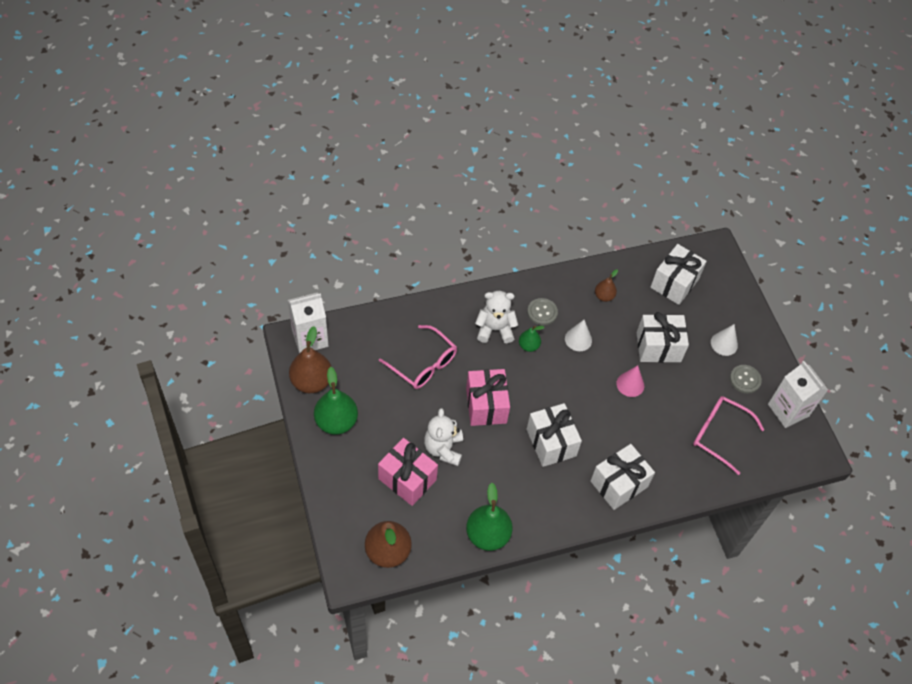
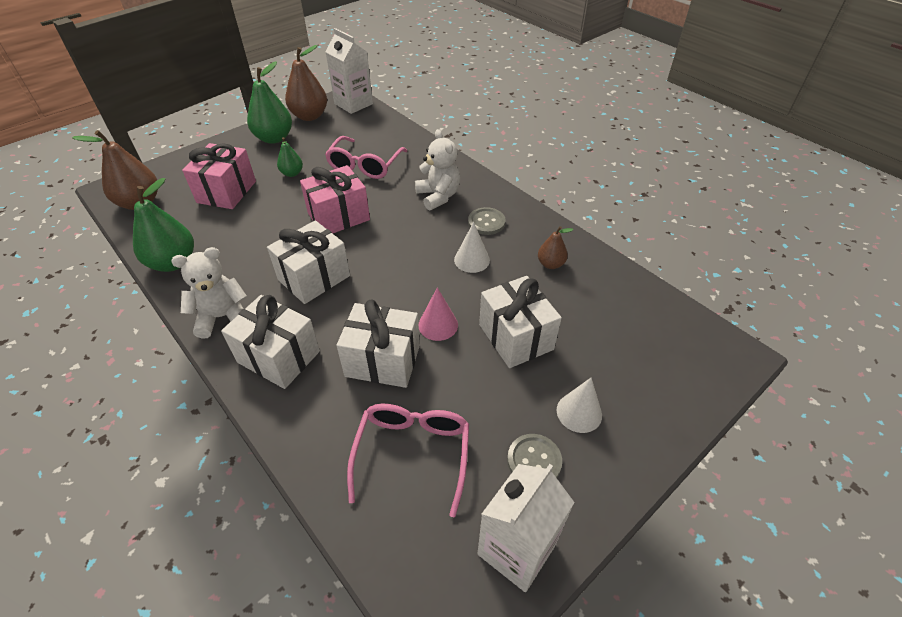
camera: 70 degrees right, 10 degrees down
(443, 449) = (271, 204): white teddy bear -> white teddy bear (222, 317)
(528, 346) = (434, 225): green pear -> green pear (292, 173)
(674, 283) = (631, 324): white gift -> white gift (383, 360)

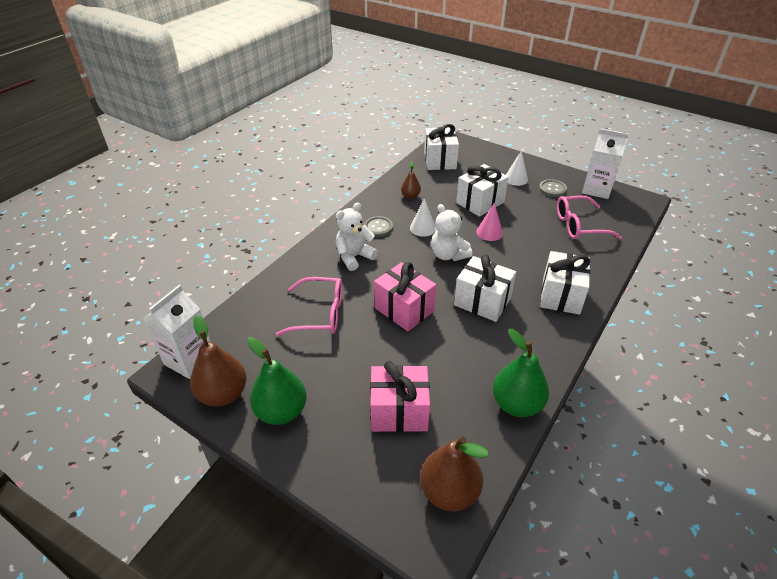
camera: 105 degrees left, 5 degrees down
(222, 317) = (550, 340): white teddy bear -> white teddy bear (448, 255)
(292, 173) = (349, 366): green pear -> none
(383, 360) = (531, 249): white gift -> white gift (440, 160)

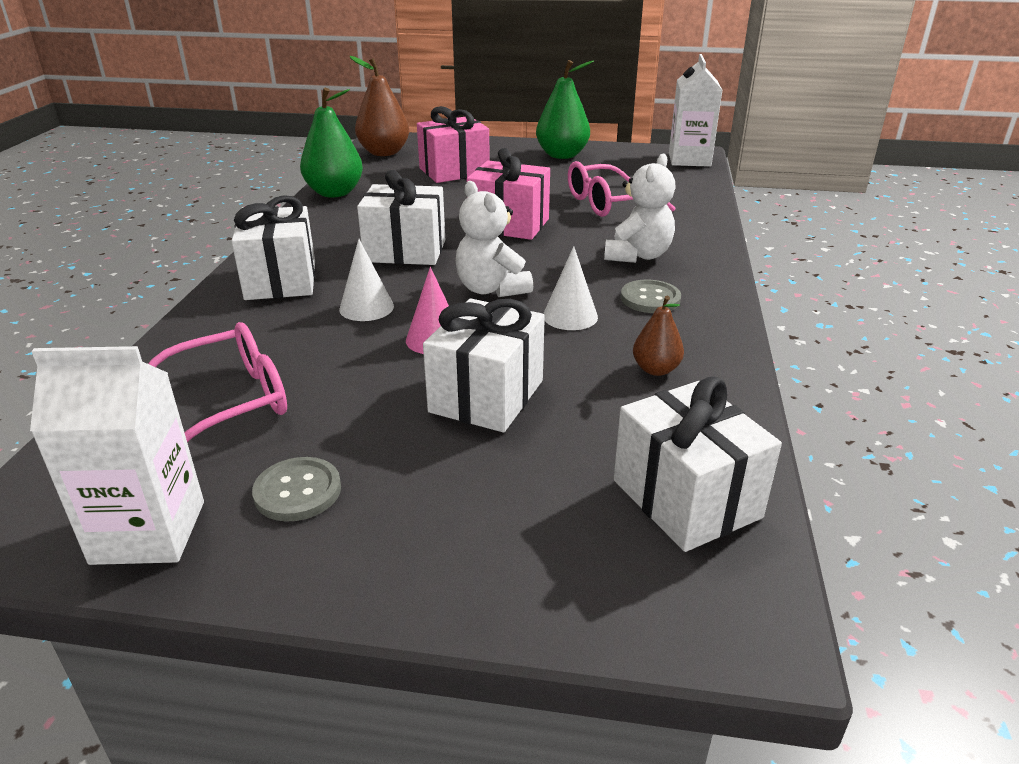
camera: 155 degrees right, 10 degrees down
(223, 394) = (625, 153): brown pear -> none
(448, 255) = (491, 289): white teddy bear -> white teddy bear turned 150 degrees counterclockwise
(516, 179) = (418, 497): white cone -> white cone (366, 307)

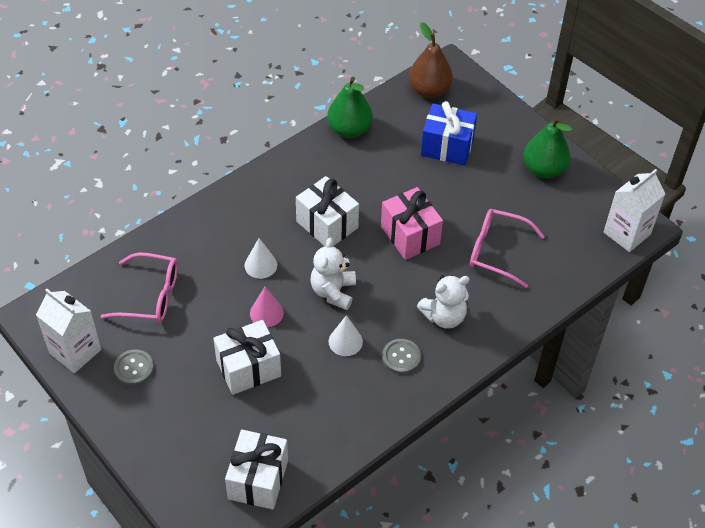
camera: 40 degrees right, 20 degrees up
(281, 280) = (243, 211): white gift -> none
(454, 171) = (447, 147): pink gift -> blue gift
(655, 369) = (337, 407): brown pear -> none

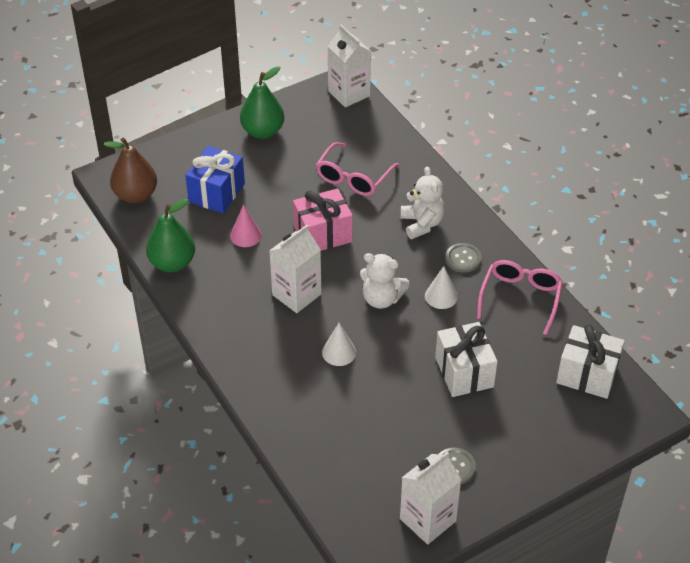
camera: 80 degrees left, 5 degrees down
(150, 296) = (363, 449): pink glasses -> pink glasses (520, 298)
(266, 313) = (400, 352): pink cone -> pink cone (245, 235)
(327, 224) = (296, 294): white gift -> white carton

